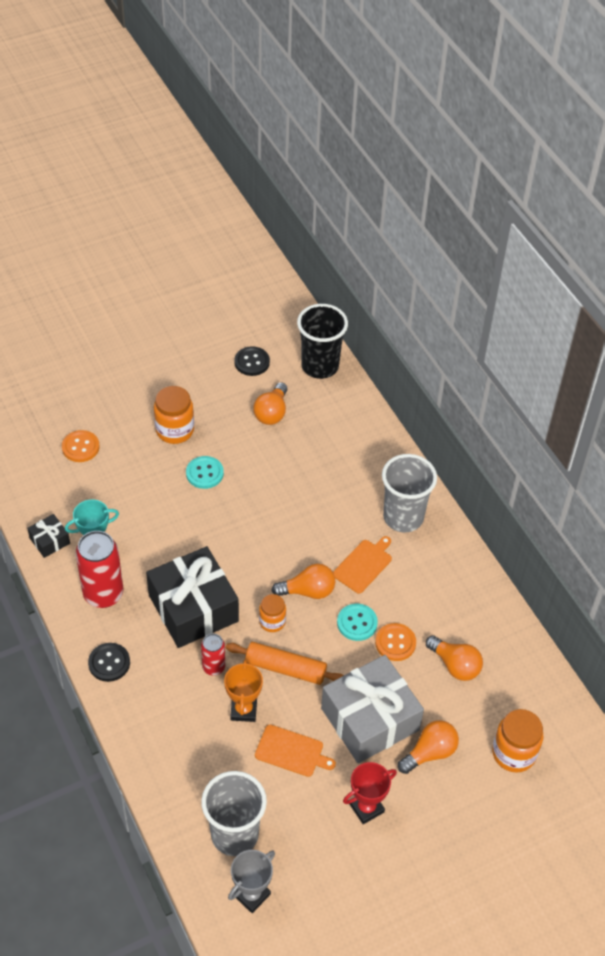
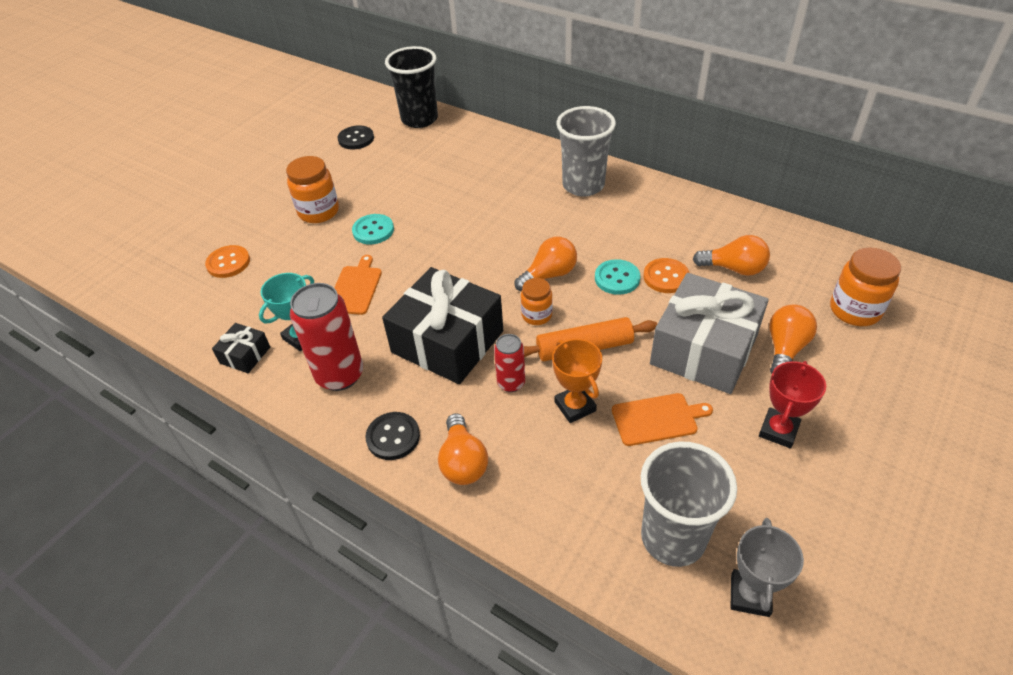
camera: 25 degrees left, 5 degrees down
(272, 412) = (402, 164): orange light bulb -> orange light bulb (463, 462)
(364, 565) = (581, 233): orange cutting board -> orange cutting board (355, 288)

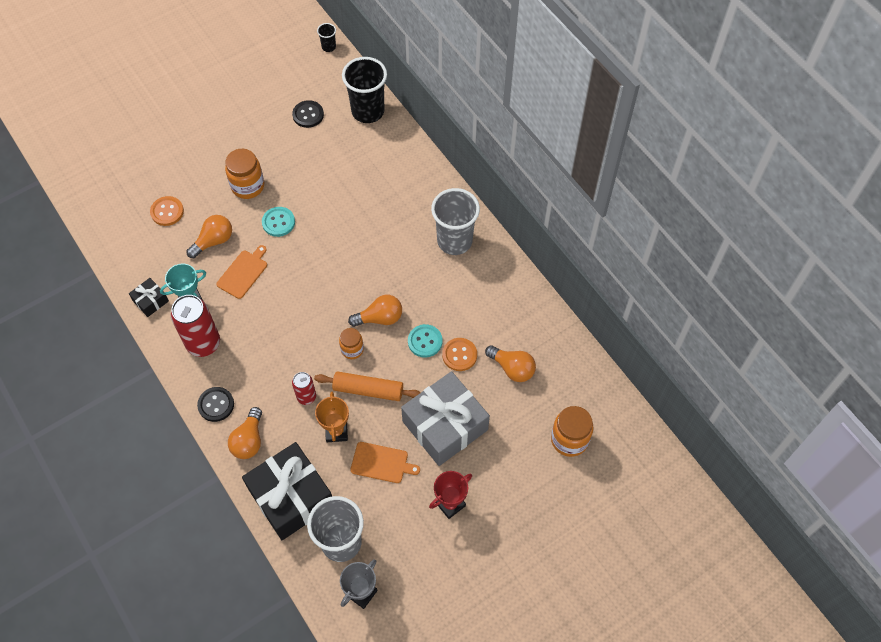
camera: 20 degrees right, 15 degrees up
(349, 88) = (328, 47): none -> black cup
(447, 342) = (282, 346): black gift -> black gift (291, 497)
(785, 349) = (498, 448): orange light bulb -> orange light bulb (214, 241)

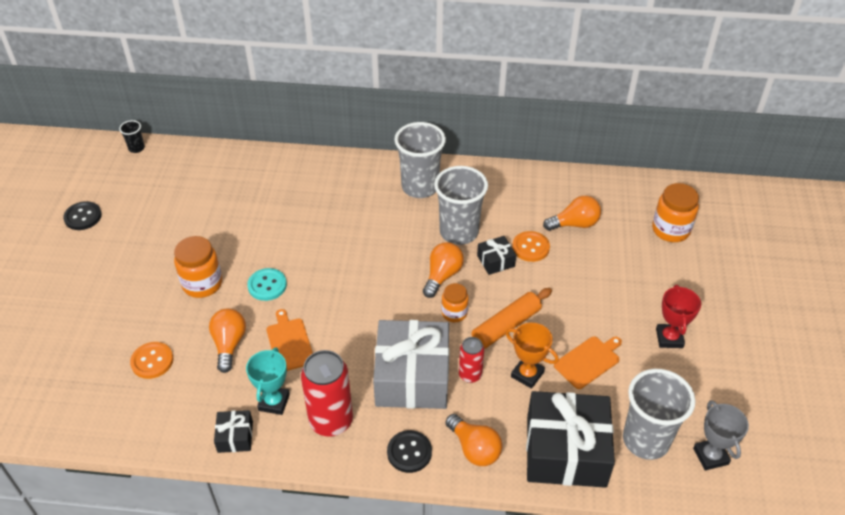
camera: 50 degrees left, 15 degrees down
(308, 115) = (184, 200): black button -> black button (83, 217)
(368, 111) = (232, 163): black cup -> none
(425, 341) = (495, 261): turquoise button -> black gift
(432, 298) = (459, 232): none -> grey cup
(445, 425) = (589, 296): grey gift -> grey gift (412, 377)

